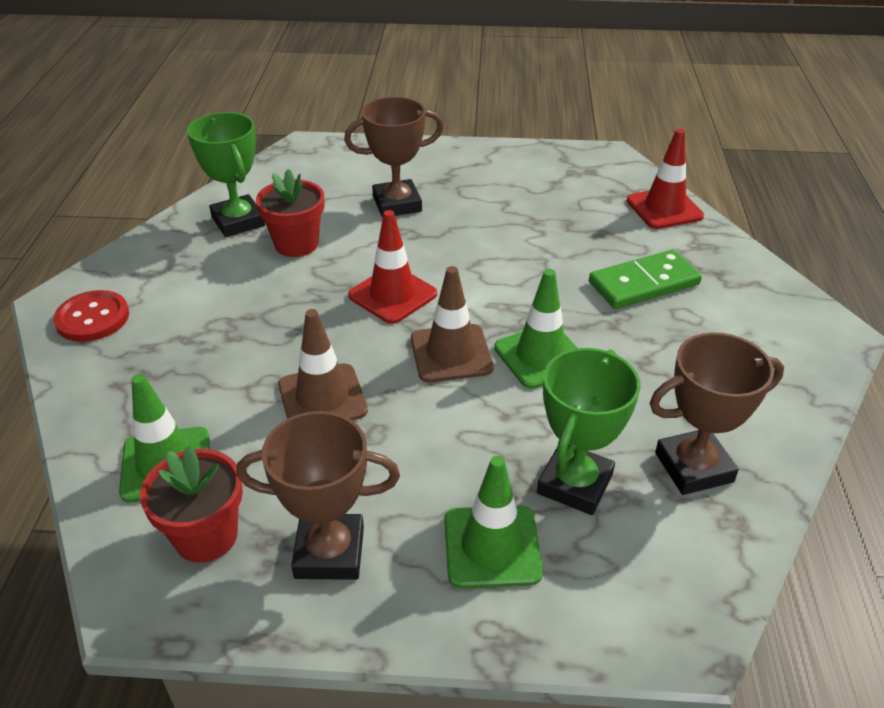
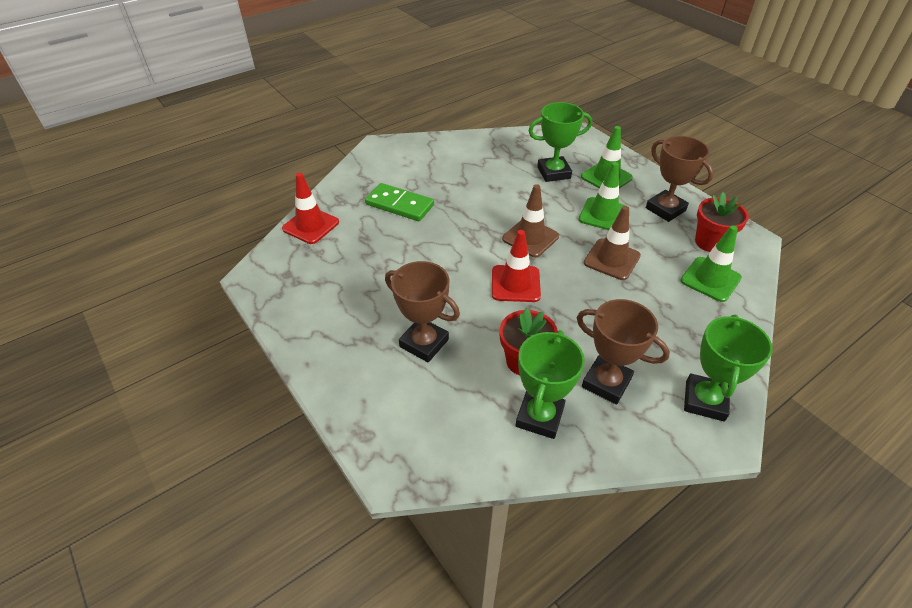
camera: 130 degrees left, 5 degrees up
(92, 318) = (704, 400): red button -> green trophy
(540, 356) = (496, 211): green traffic cone -> green traffic cone (603, 215)
(693, 467) = (508, 152): brown trophy -> brown trophy (606, 383)

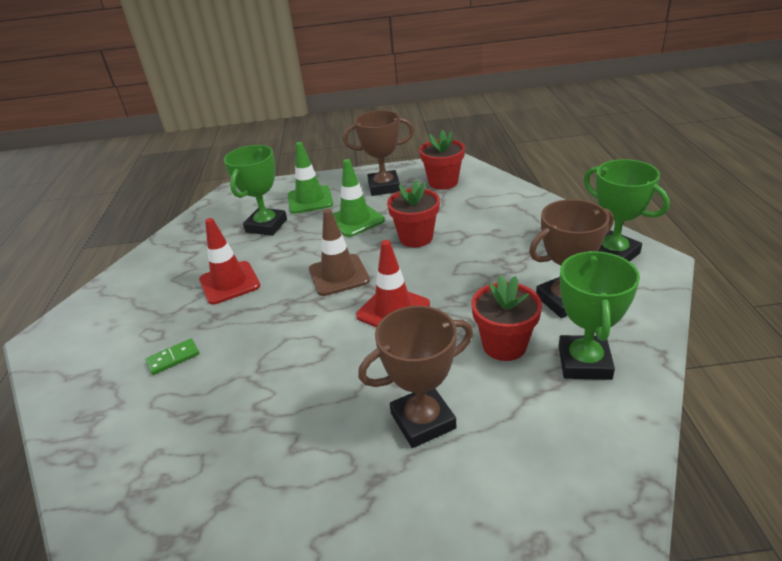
camera: 55 degrees left, 10 degrees down
(311, 225) = (99, 472): red traffic cone -> red traffic cone (229, 283)
(399, 205) = (173, 358): green domino -> green domino, size x0.52
(539, 417) = (584, 362): green trophy -> green trophy turned 45 degrees clockwise
(611, 259) = (416, 238): brown traffic cone -> red flower pot
(710, 279) = (483, 199): green traffic cone -> none

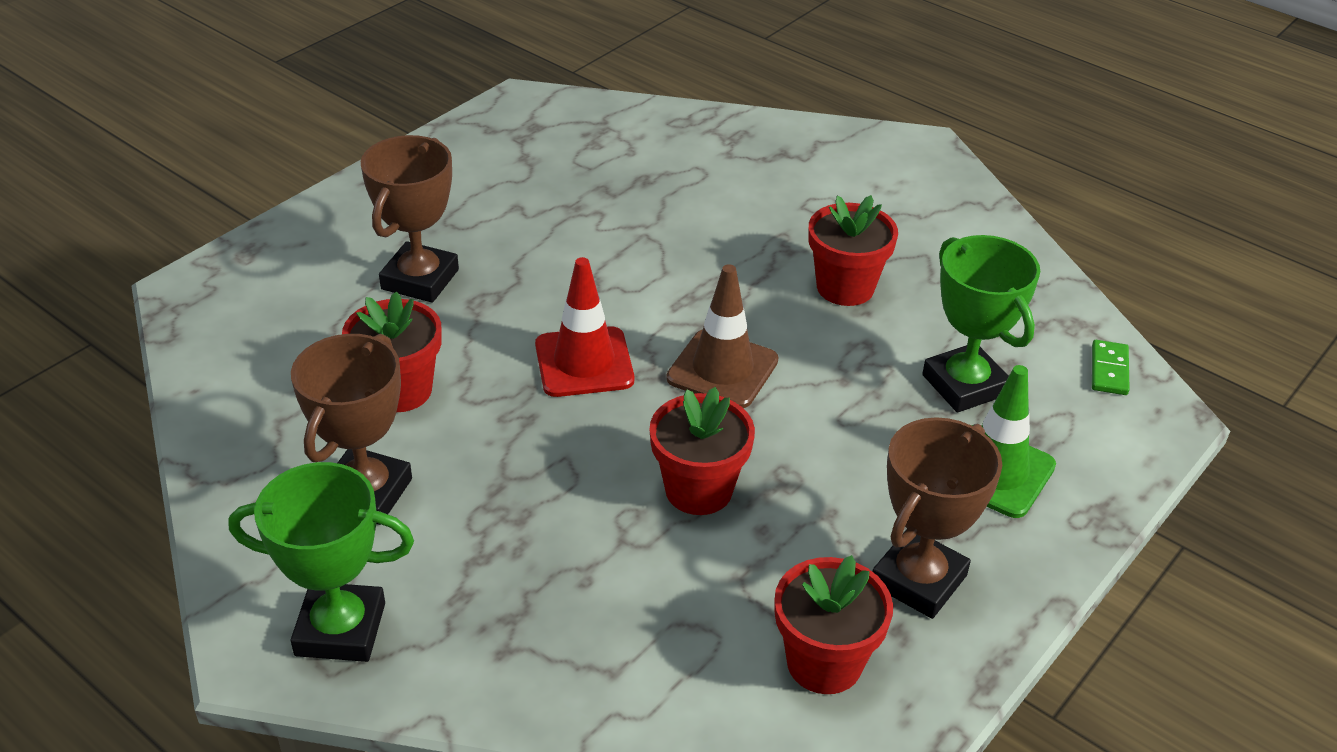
camera: 130 degrees right, 5 degrees up
(173, 358) = (750, 200): green domino -> green domino (1109, 370)
(229, 283) = (845, 287): red traffic cone -> red flower pot
(355, 220) = (846, 472): green traffic cone -> none
(584, 362) = (287, 418): green trophy -> none

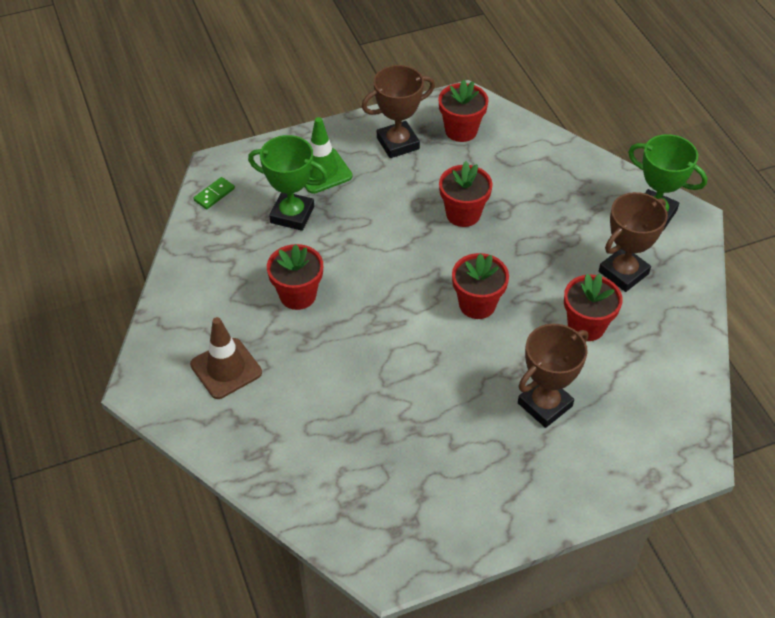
camera: 150 degrees left, 10 degrees up
(584, 362) = (477, 304): red traffic cone -> red flower pot
(722, 369) = (406, 271): brown traffic cone -> brown traffic cone (226, 368)
(964, 385) = (292, 215): green trophy -> green trophy turned 75 degrees counterclockwise

